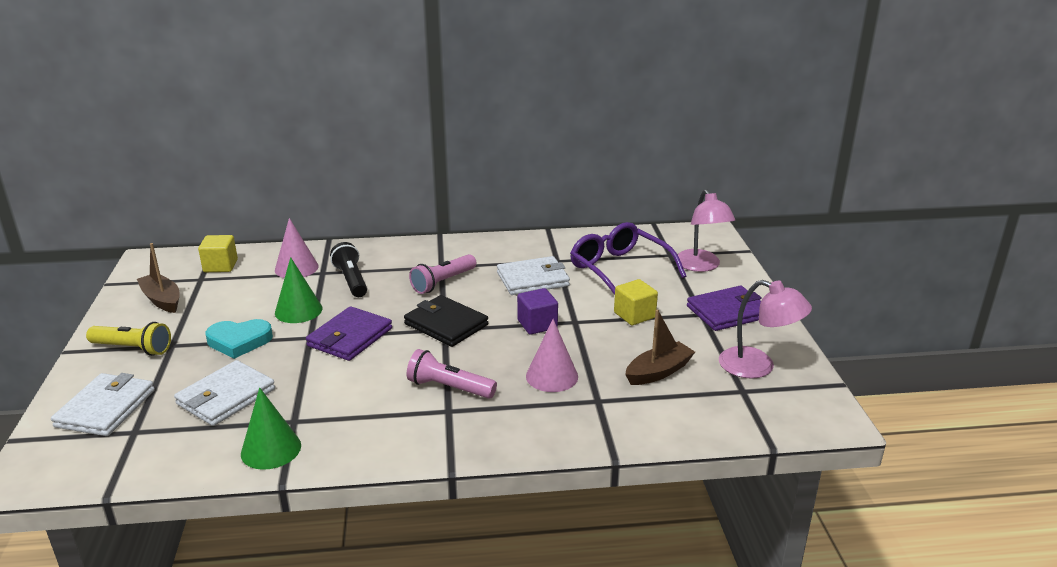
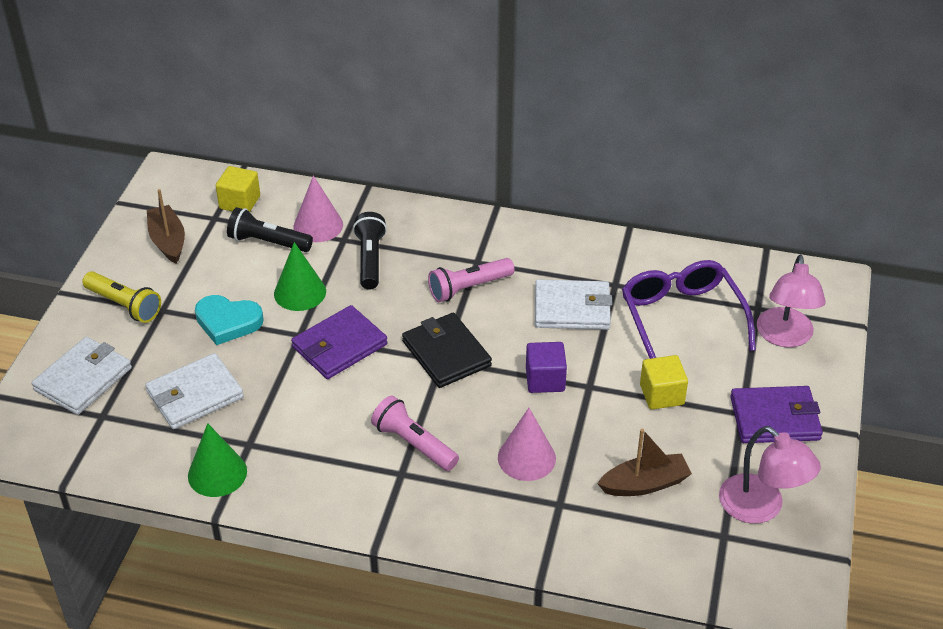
camera: 20 degrees right, 15 degrees up
(256, 285) = (268, 242): none -> black flashlight

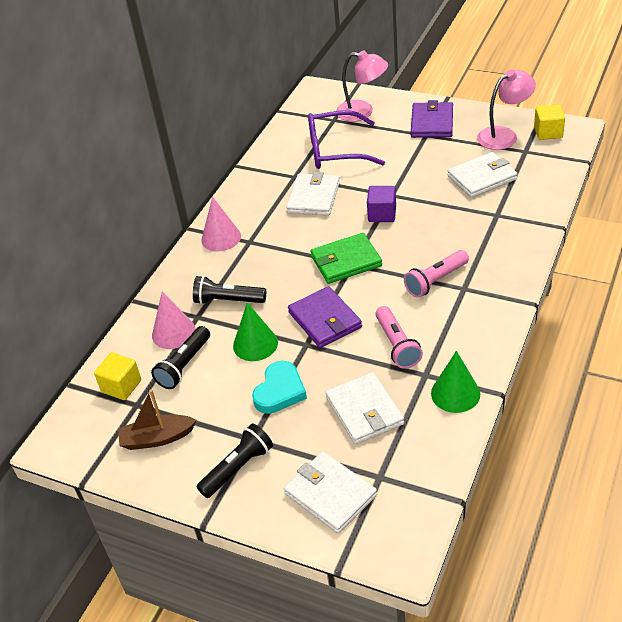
camera: 75 degrees left, 0 degrees up
(124, 305) = (238, 468): yellow flashlight -> black flashlight
(446, 353) = (346, 261): black wallet -> green wallet
(468, 288) = (277, 247): pink flashlight -> pink flashlight (397, 345)
(526, 458) = (454, 227): pink cone -> pink cone (221, 238)
(644, 484) = (482, 178): brown boat -> white wallet
(661, 395) = (405, 164): yellow cube -> yellow cube (548, 132)

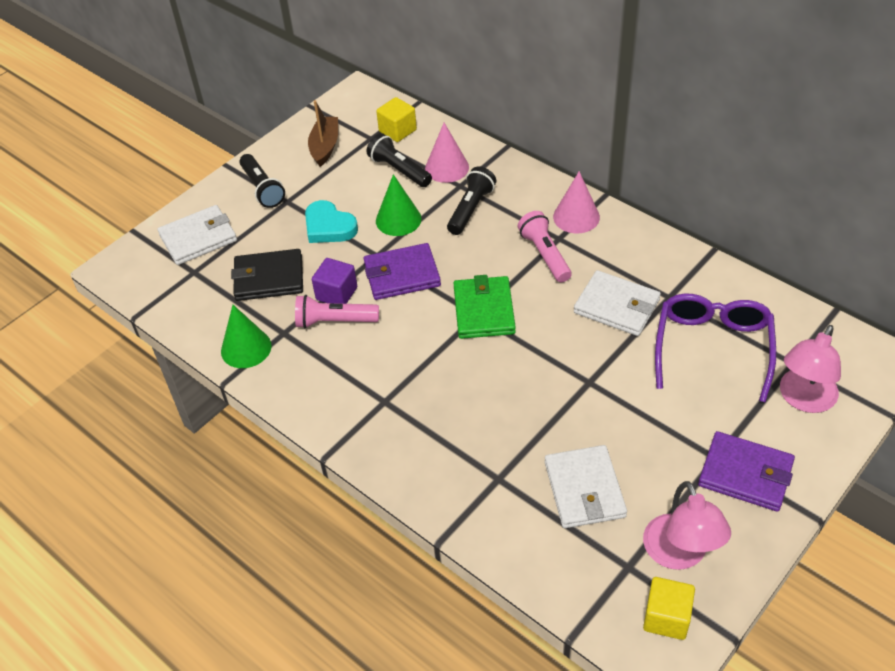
camera: 105 degrees right, 5 degrees up
(364, 411) = (268, 278): white wallet -> black wallet
(382, 214) = (553, 362): purple cube -> purple cube (336, 293)
(435, 281) = (410, 379): pink flashlight -> pink flashlight (545, 255)

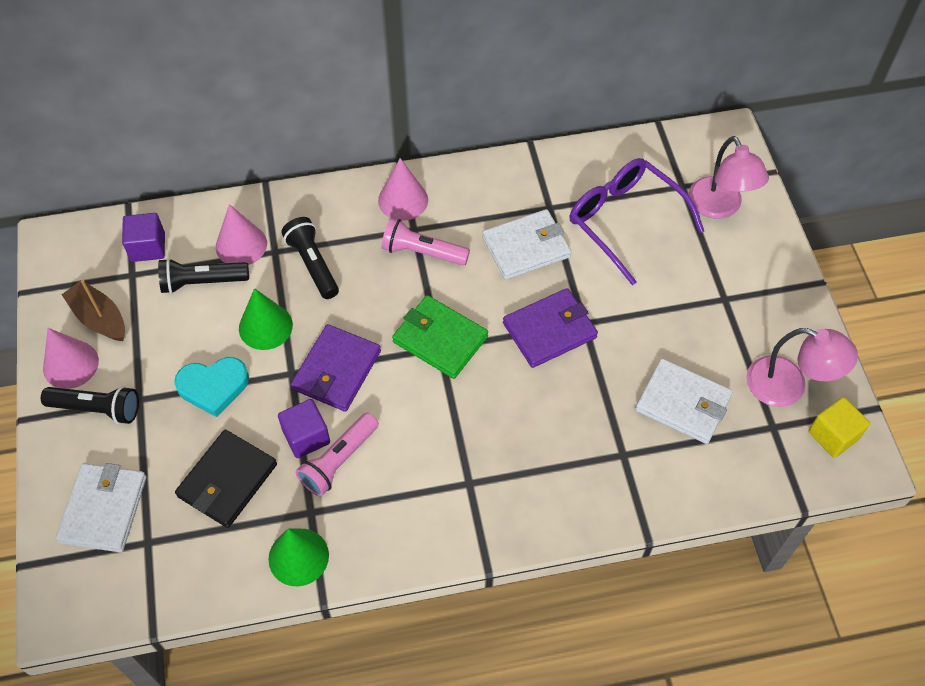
camera: 55 degrees left, 10 degrees up
(281, 157) = (70, 364): none -> pink cone
(397, 131) = (148, 247): yellow cube -> purple cube
(745, 474) = (753, 293): purple wallet -> purple wallet (549, 330)

